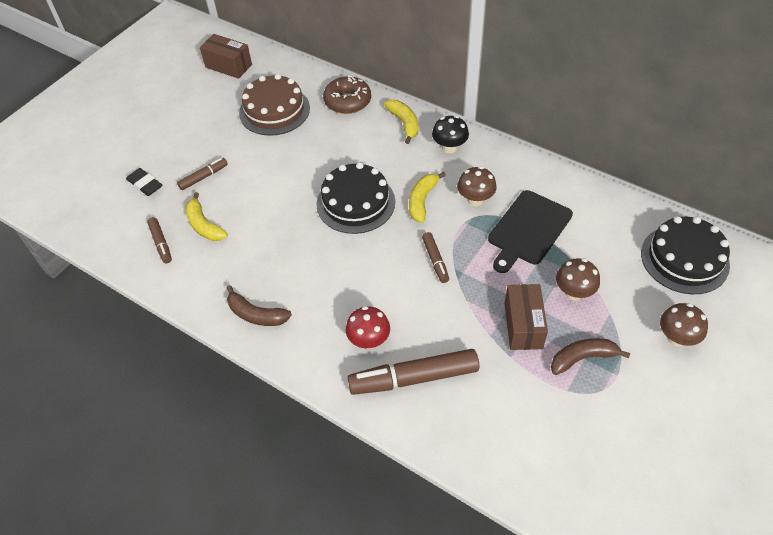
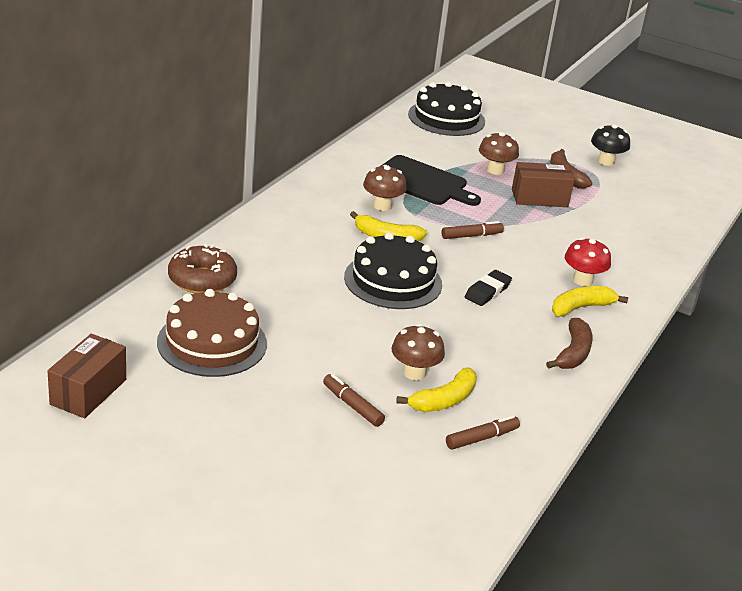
camera: 100 degrees left, 20 degrees down
(145, 184) = (369, 465): black eraser -> black eraser (487, 291)
(404, 123) = (253, 240): yellow banana -> yellow banana (581, 307)
(413, 378) = (616, 258): brown marker -> none
(449, 147) = (299, 213): black mushroom -> black mushroom (606, 161)
(676, 337) = (531, 135): brown mushroom -> brown mushroom (414, 373)

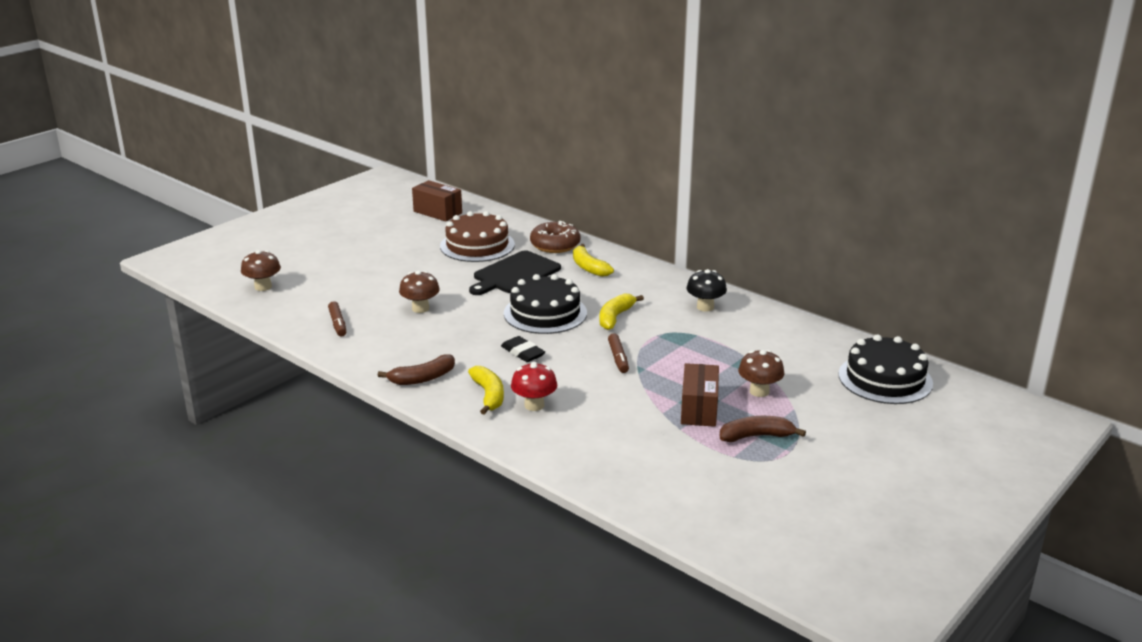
camera: 105 degrees right, 5 degrees down
(352, 405) = (393, 284): brown marker -> none
(382, 206) = (671, 321): brown mushroom -> brown mushroom (263, 287)
(422, 182) = (722, 345): black cutting board -> black cutting board (514, 274)
(444, 400) = (384, 315): yellow banana -> yellow banana (589, 267)
(573, 353) = (422, 378): brown banana -> brown banana turned 60 degrees counterclockwise
(606, 161) = (804, 476): black mushroom -> black mushroom (705, 307)

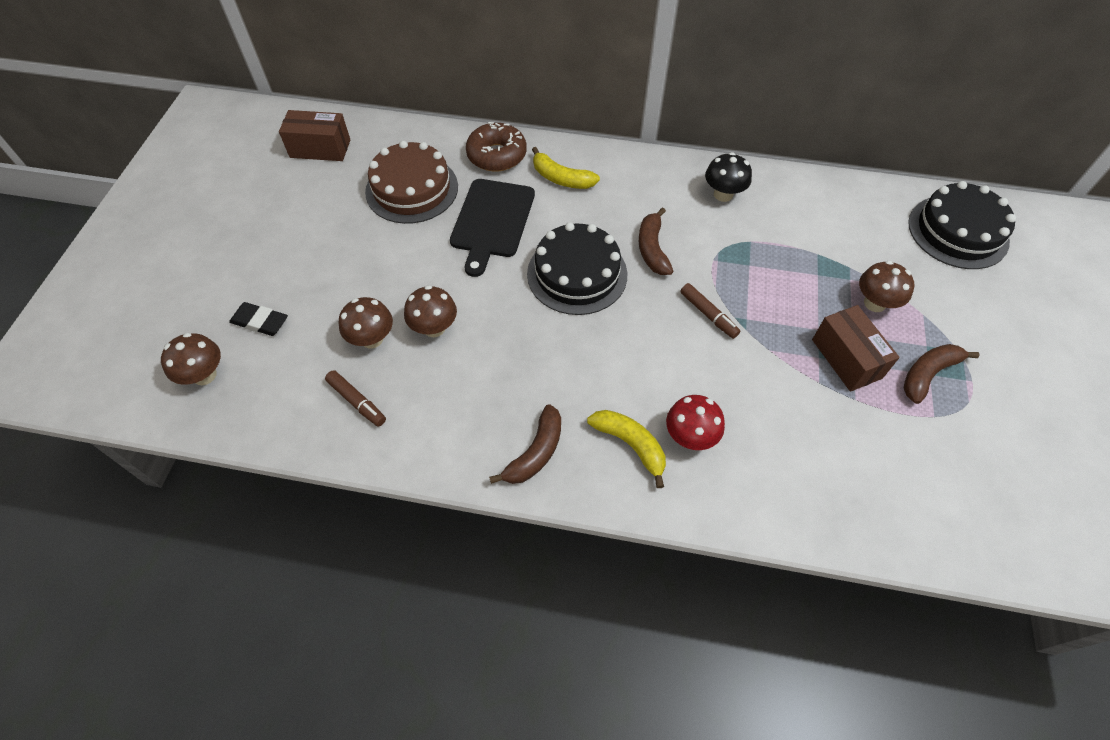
camera: 30 degrees left, 30 degrees up
(376, 301) = (372, 339): none -> brown mushroom
(522, 353) = (607, 352): black eraser -> black eraser (260, 322)
(615, 317) = (652, 249): yellow banana -> brown banana

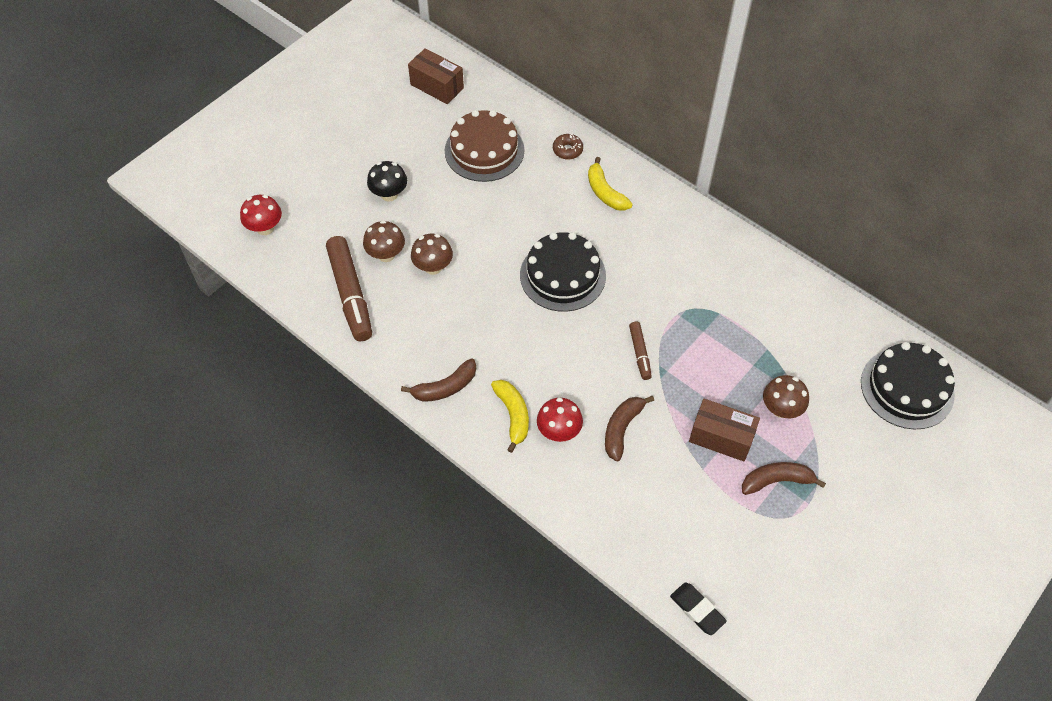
camera: 30 degrees right, 0 degrees up
(204, 375) = (265, 228): brown mushroom -> red mushroom
(260, 322) = (320, 207): black eraser -> black eraser (697, 610)
(357, 402) = (350, 294): brown marker -> brown marker, size x1.96
(491, 221) = (527, 204): black cutting board -> none
(497, 155) = (567, 150): brown donut -> brown donut, size x0.57
(652, 249) = (635, 283): brown banana -> brown banana (622, 429)
(723, 194) = (728, 264): black mushroom -> black mushroom (389, 194)
(846, 359) = (721, 437): brown box -> brown box turned 75 degrees counterclockwise

